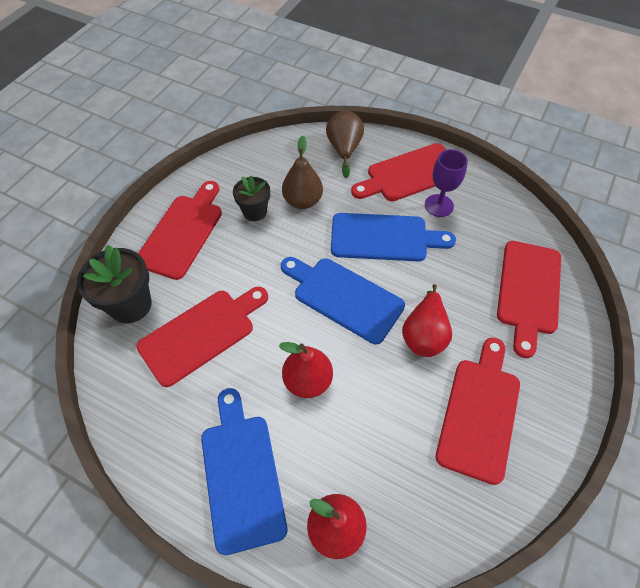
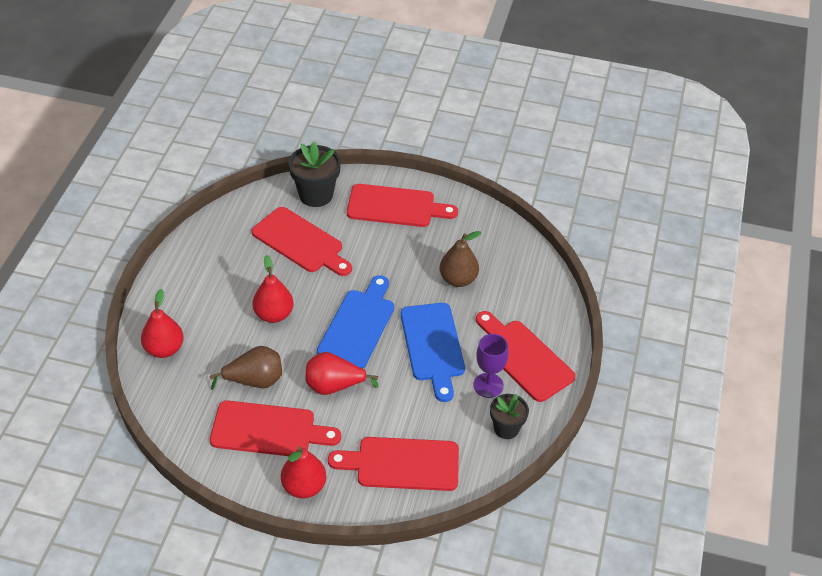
camera: 75 degrees right, 10 degrees down
(241, 474) = (194, 290): blue cutting board -> none
(255, 212) = (434, 248): black flower pot -> black flower pot (506, 428)
(344, 149) = (538, 300): brown pear -> brown pear (254, 381)
(557, 387) = (304, 487): none -> red pear

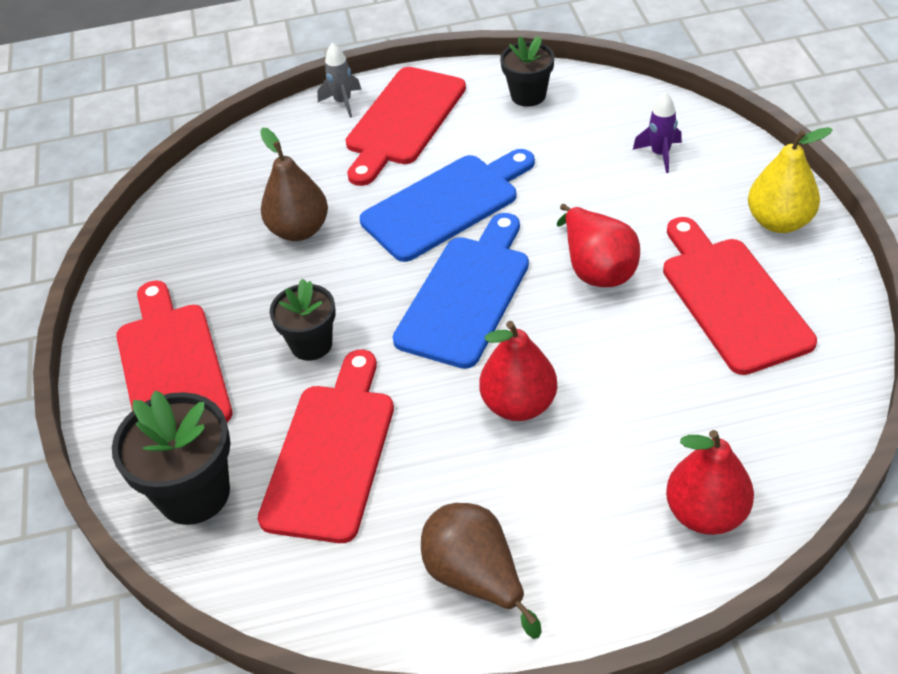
camera: 110 degrees left, 0 degrees up
(254, 381) = (664, 359): brown pear -> brown pear (476, 578)
(304, 487) = (779, 222): red pear -> yellow pear
(358, 325) = (466, 295): blue cutting board -> blue cutting board turned 120 degrees clockwise
(371, 257) = (311, 344): none -> black flower pot
(402, 464) = (660, 154): red cutting board -> purple rocket
(488, 385) = (473, 132): purple goblet -> none
(562, 337) = (343, 102): none -> grey rocket

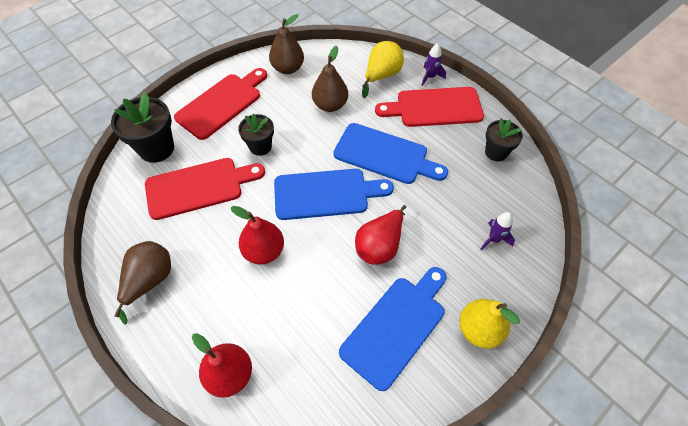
camera: 55 degrees right, 10 degrees up
(173, 254) = (288, 68): none -> brown pear
(293, 151) = (381, 76): none -> yellow pear
(343, 102) = (430, 77): grey rocket -> purple rocket
(731, 299) = (396, 326): red cutting board -> blue cutting board

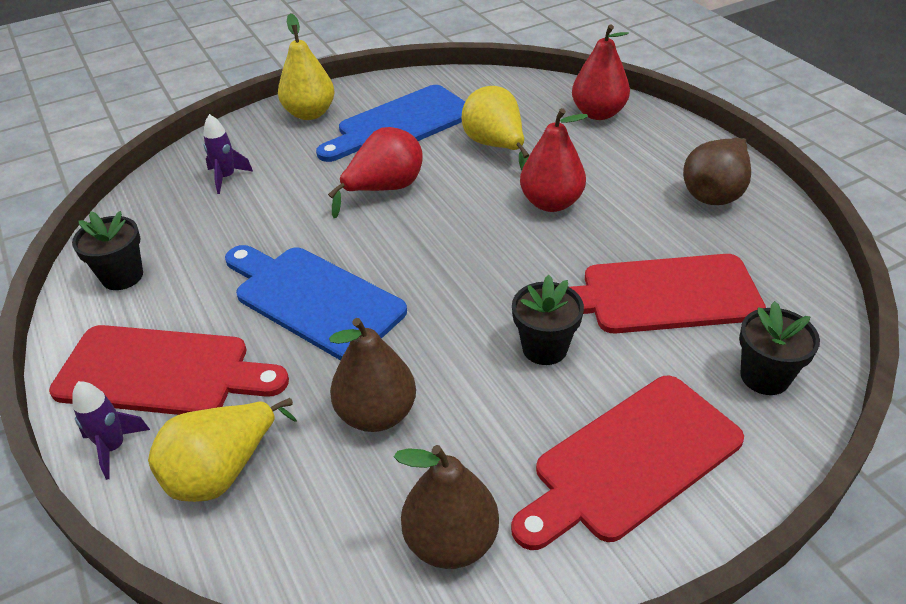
camera: 165 degrees left, 15 degrees down
(156, 148) = (764, 376): black flower pot -> black flower pot, size x0.64
(312, 309) = (495, 146): none -> yellow pear
(326, 194) = (440, 257): blue cutting board -> none

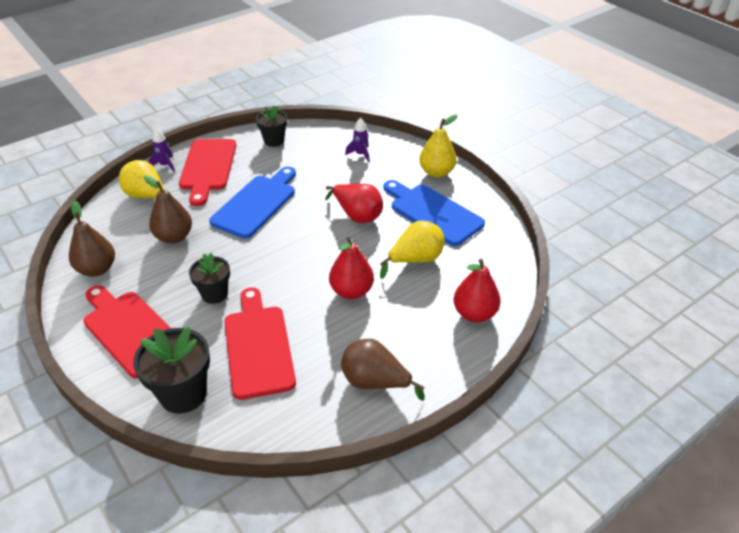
camera: 80 degrees right, 0 degrees up
(764, 376) = (183, 394): black flower pot -> black flower pot, size x1.56

